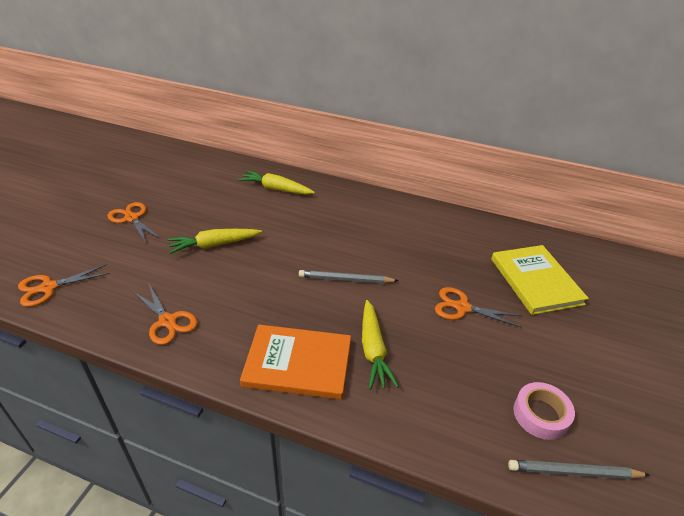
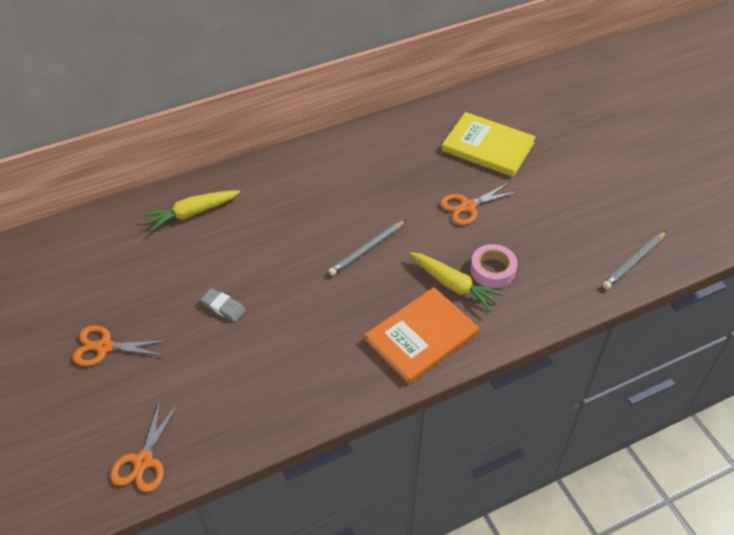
camera: 45 degrees left, 10 degrees up
(167, 321) = (289, 393): orange scissors -> none
(214, 245) = (223, 307): yellow carrot -> grey eraser
(541, 414) = (587, 242): pink tape -> pink tape (492, 270)

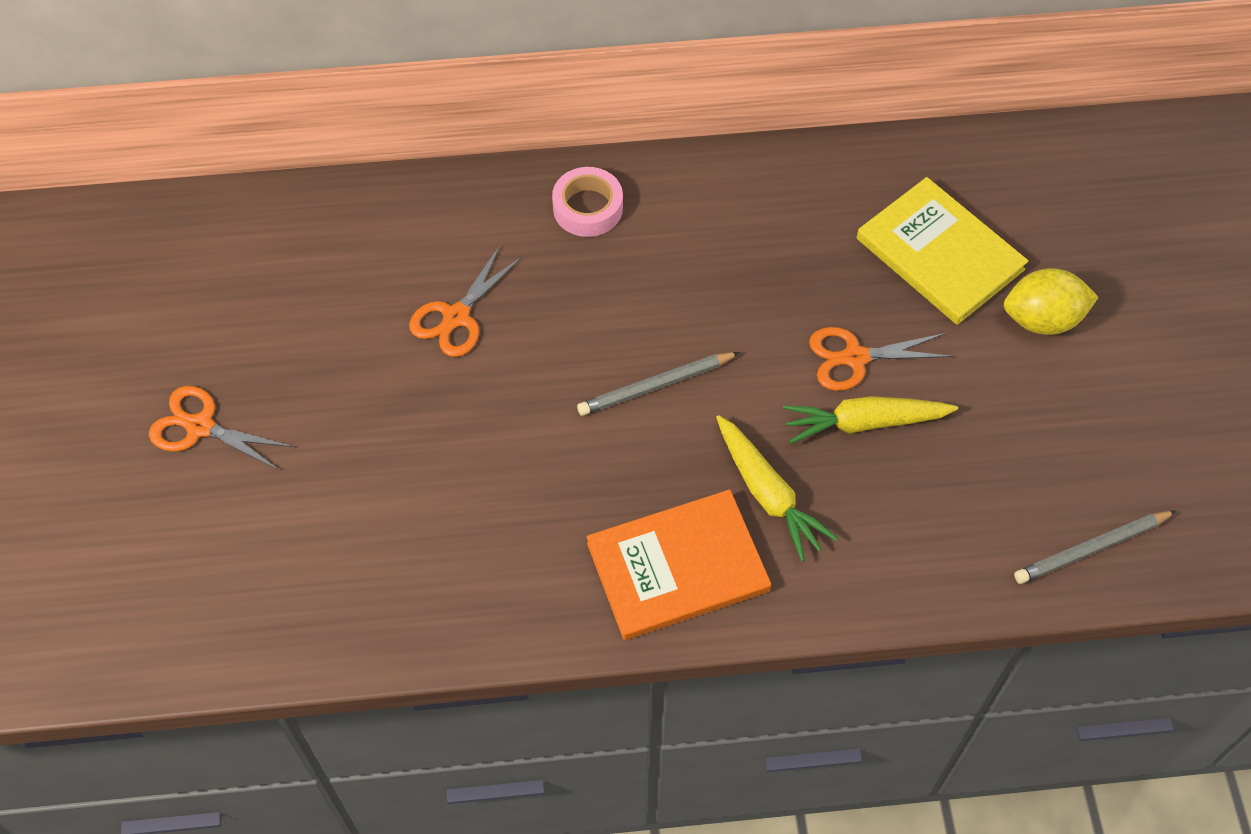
camera: 20 degrees right, 10 degrees up
(143, 461) = (192, 629): orange scissors -> orange scissors (456, 317)
(192, 213) = (408, 236): yellow carrot -> yellow carrot (864, 423)
(223, 307) = (395, 416): grey eraser -> none
(492, 270) = (844, 487): pink tape -> pink tape (588, 208)
(554, 163) = (1042, 319): none -> yellow lemon

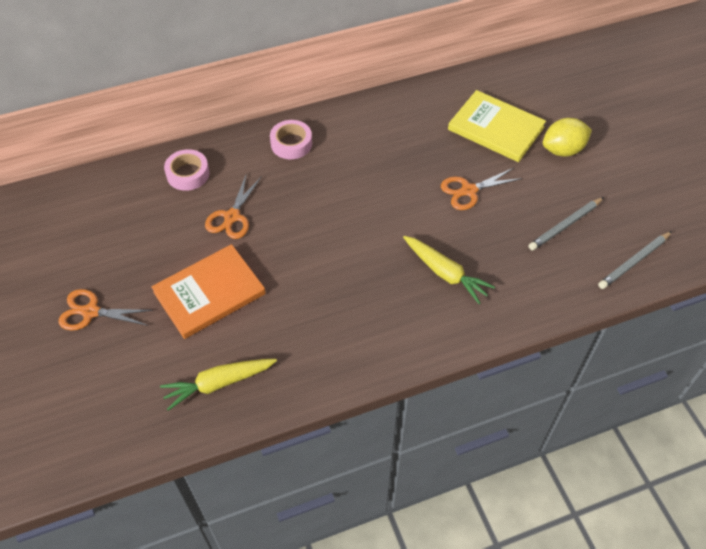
camera: 15 degrees left, 5 degrees down
(407, 226) = (188, 174): none -> pink tape
(655, 386) = (361, 229): grey pencil -> grey pencil (565, 225)
(677, 567) = (407, 325): orange book -> orange book (209, 293)
(864, 423) = (486, 223): yellow carrot -> yellow carrot (218, 384)

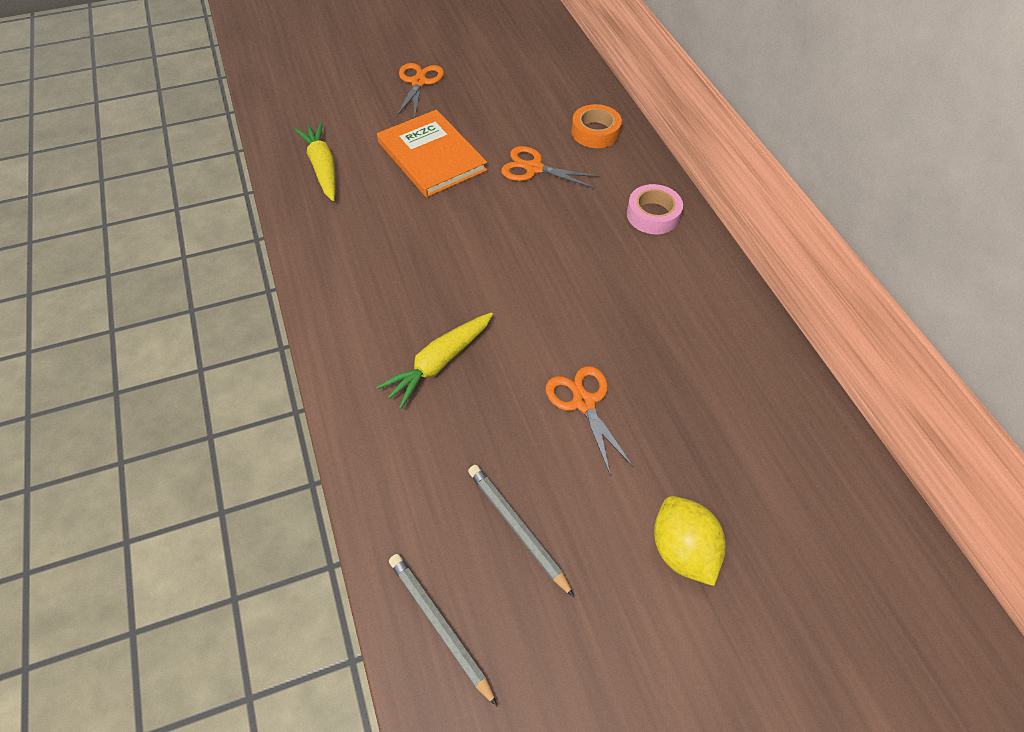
camera: 90 degrees right, 0 degrees up
(188, 174) = (595, 132): pink tape -> orange tape
(496, 128) = (718, 452): yellow book -> none

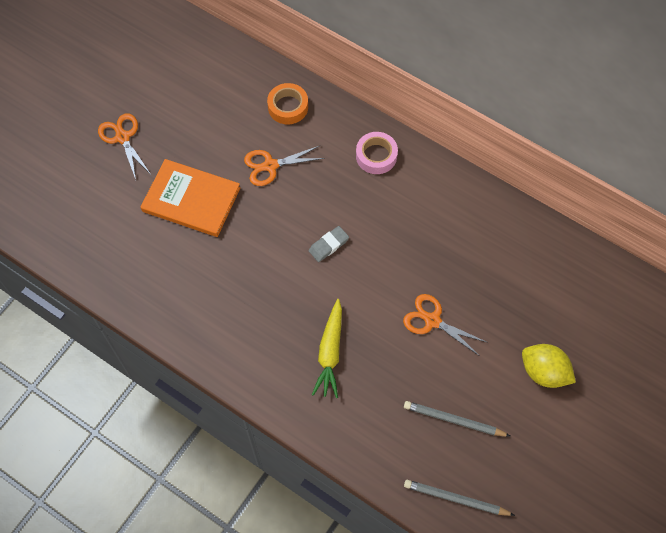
camera: 35 degrees left, 10 degrees up
(322, 167) = (121, 259): yellow carrot -> none
(530, 264) = (328, 245): none -> grey eraser

